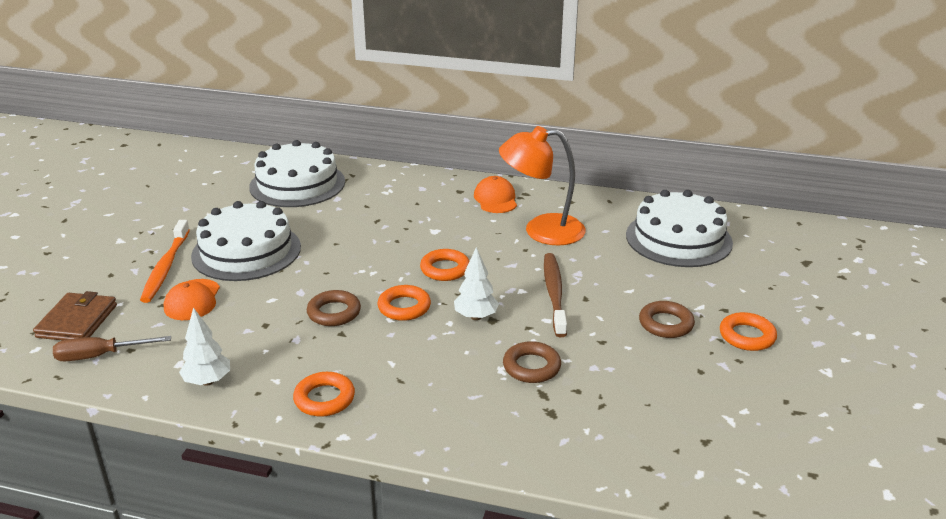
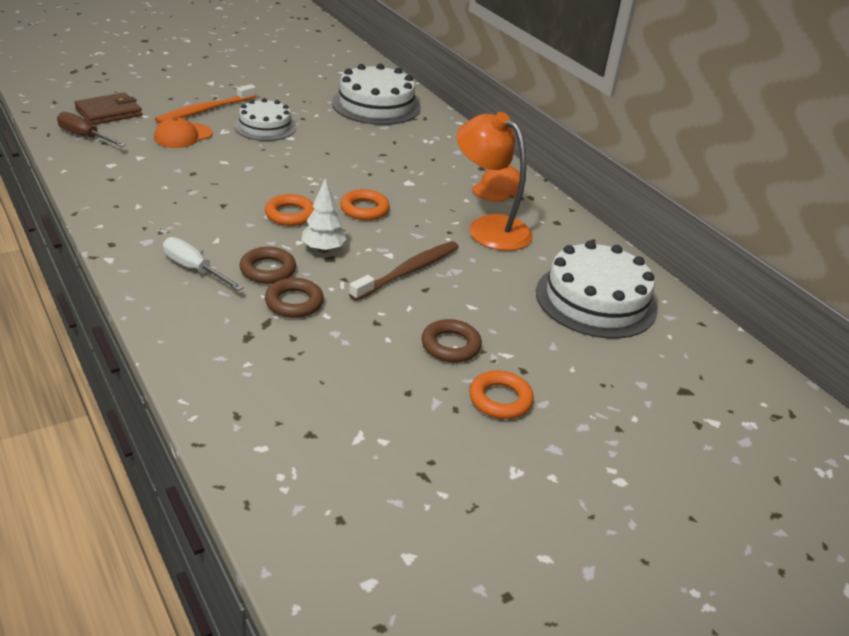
camera: 40 degrees right, 5 degrees up
(207, 381) = (105, 183): white tree -> none
(246, 251) = (265, 127): white cake -> white cake, size x0.63
(324, 399) = (141, 233): orange ring -> none
(334, 312) = (243, 191): brown ring -> brown ring (268, 270)
(421, 395) = (194, 269): none -> white screwdriver

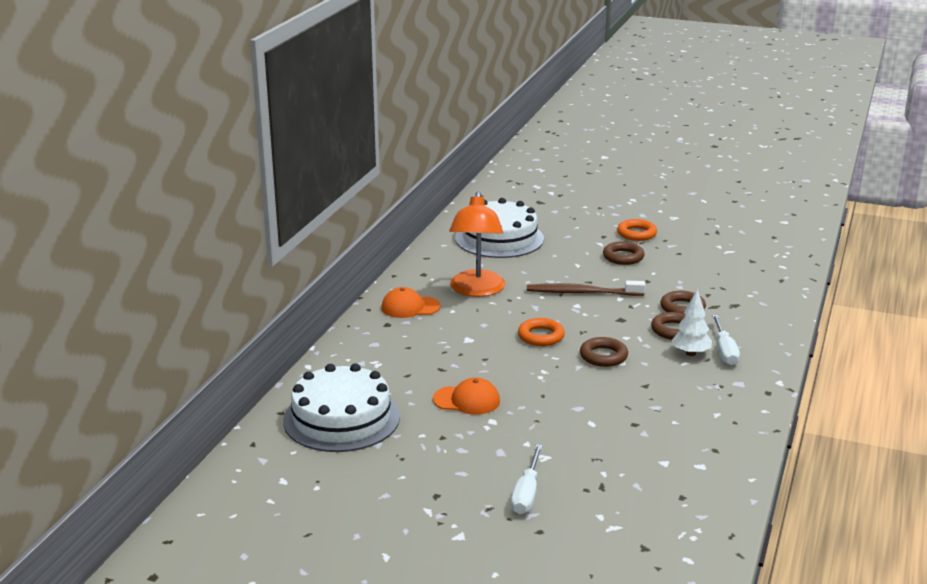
camera: 125 degrees left, 10 degrees down
(85, 136) = (694, 514): brown screwdriver -> none
(109, 112) = (635, 539): brown wallet -> none
(183, 136) = (593, 469): orange cap -> orange cap (467, 400)
(204, 110) = (527, 493): orange toothbrush -> white screwdriver
(265, 127) = (496, 443): white cake -> none
(290, 214) = (603, 356): orange ring -> brown ring
(323, 249) = (617, 326): white tree -> white tree (690, 353)

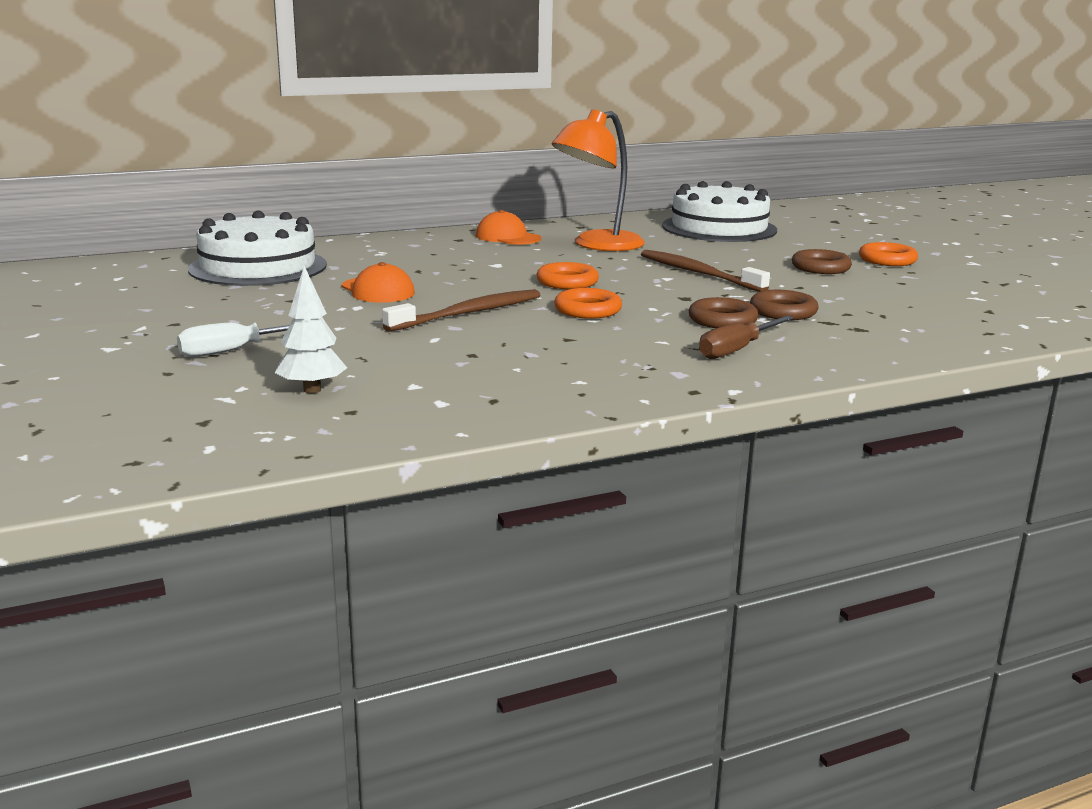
camera: 45 degrees right, 5 degrees down
(558, 392) = (469, 313): none -> brown toothbrush
(603, 356) = (587, 310): brown ring -> orange ring
(690, 353) = (690, 338): white tree -> white tree (312, 390)
(724, 351) = (737, 350): white screwdriver -> brown screwdriver

